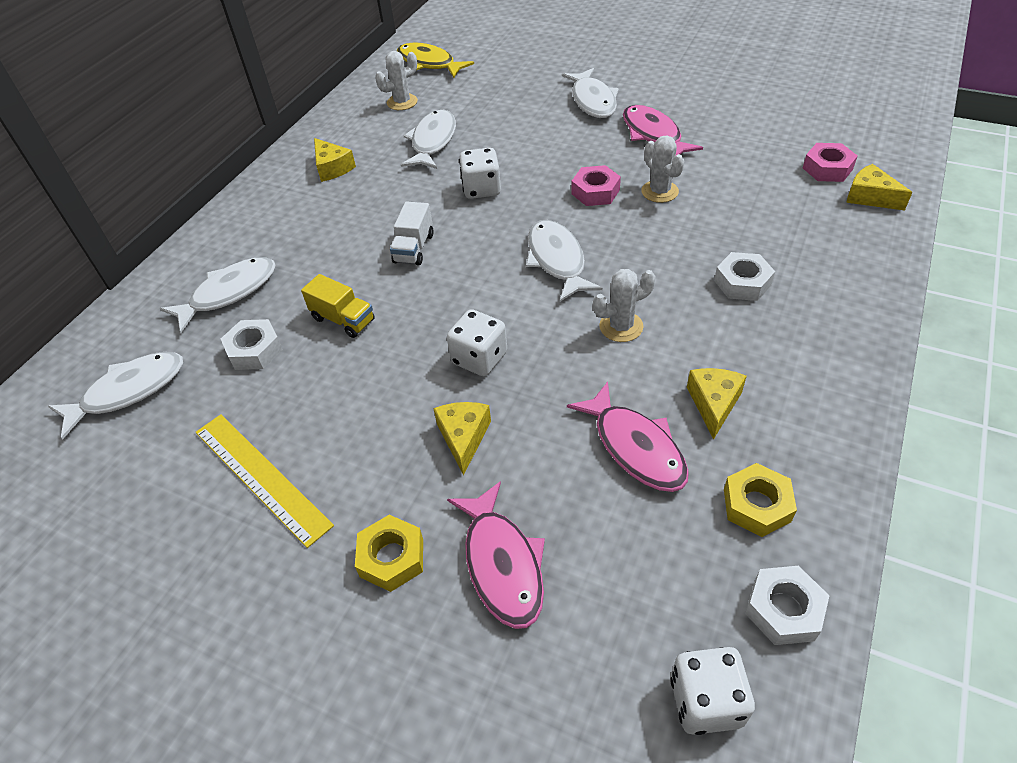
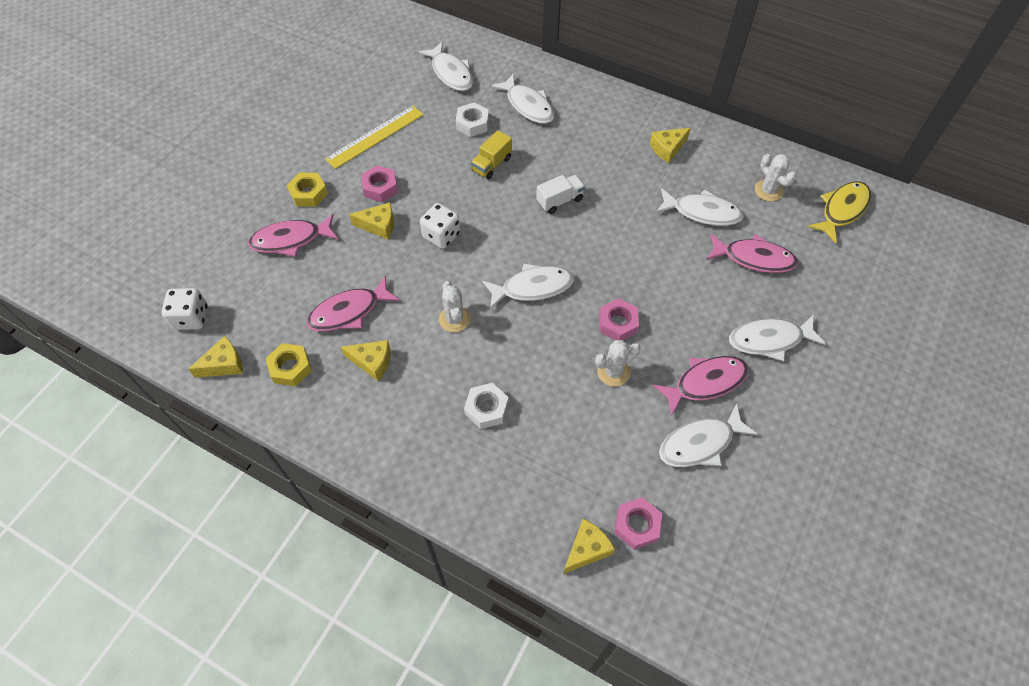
camera: 90 degrees right, 10 degrees up
(382, 449) = (380, 187): none -> pink nut
(414, 248) = (560, 201): white truck -> white truck turned 135 degrees clockwise
(481, 189) = (629, 244): white dice -> none
(494, 110) = (754, 258): none -> pink fish
(722, 136) = (700, 443): none -> white fish
(783, 609) = (224, 364): white nut -> yellow cheese

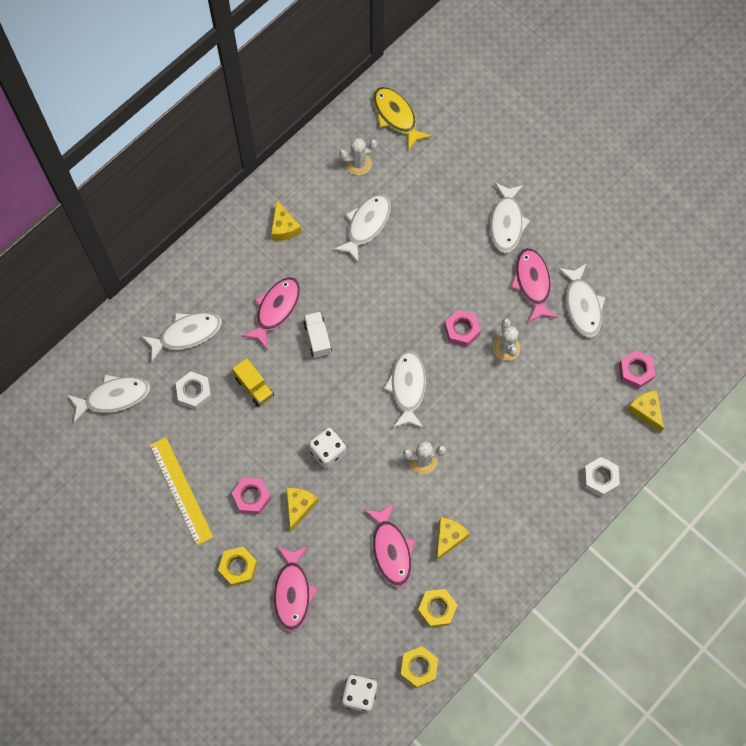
camera: 75 degrees left, 10 degrees up
(224, 364) = (418, 667): yellow cheese -> yellow nut
(486, 408) = (516, 454): white nut -> white nut (600, 478)
(754, 258) = (426, 203): pink fish -> pink fish (276, 310)

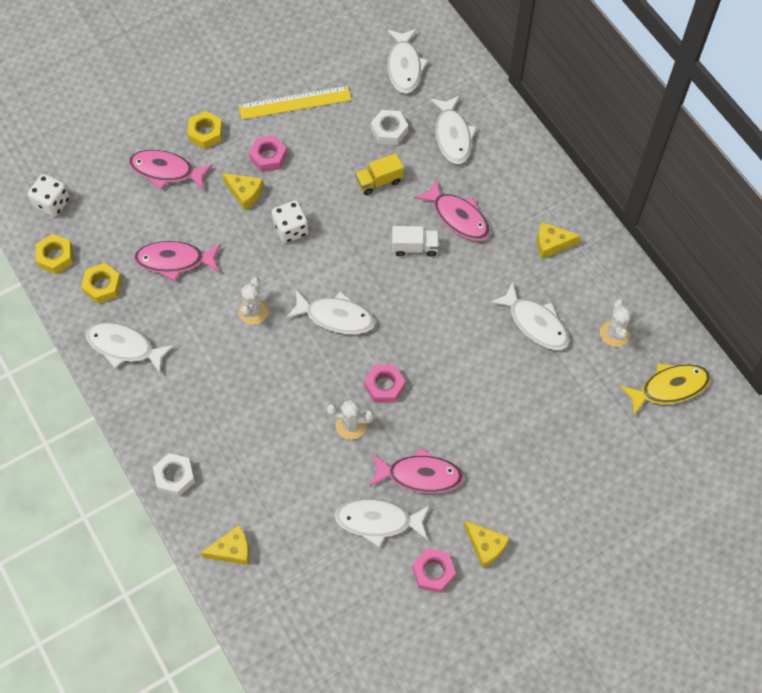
camera: 105 degrees right, 5 degrees down
(448, 538) = (166, 314): yellow cheese -> yellow cheese (485, 546)
(506, 223) = (503, 469): white fish -> white fish (124, 347)
(635, 371) = (282, 554): pink nut -> pink nut (433, 572)

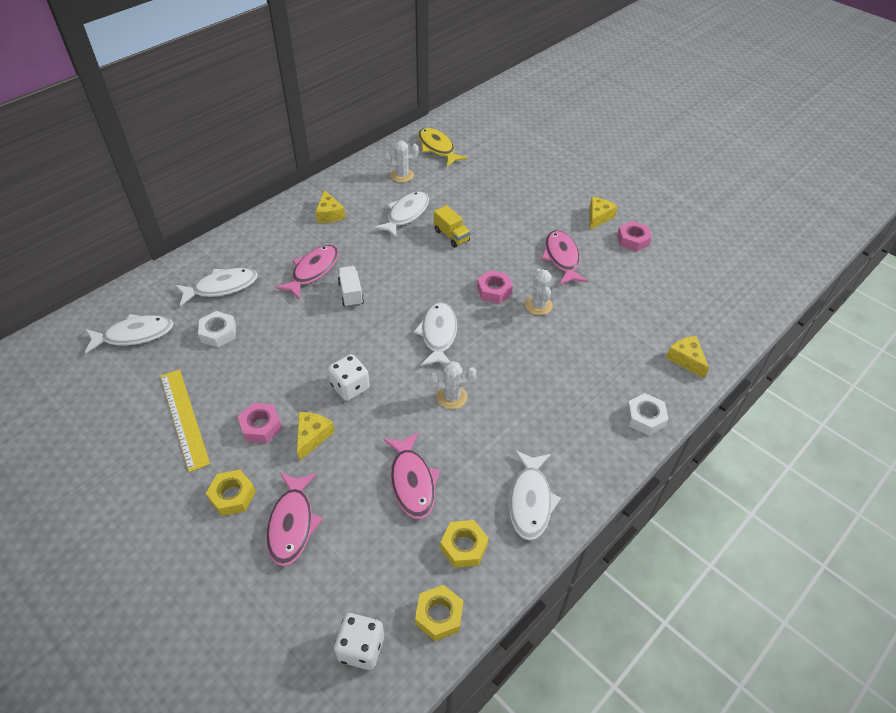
camera: 105 degrees left, 15 degrees down
(378, 521) = (611, 275): white fish -> none
(379, 181) = (281, 330): yellow truck -> yellow truck (451, 236)

